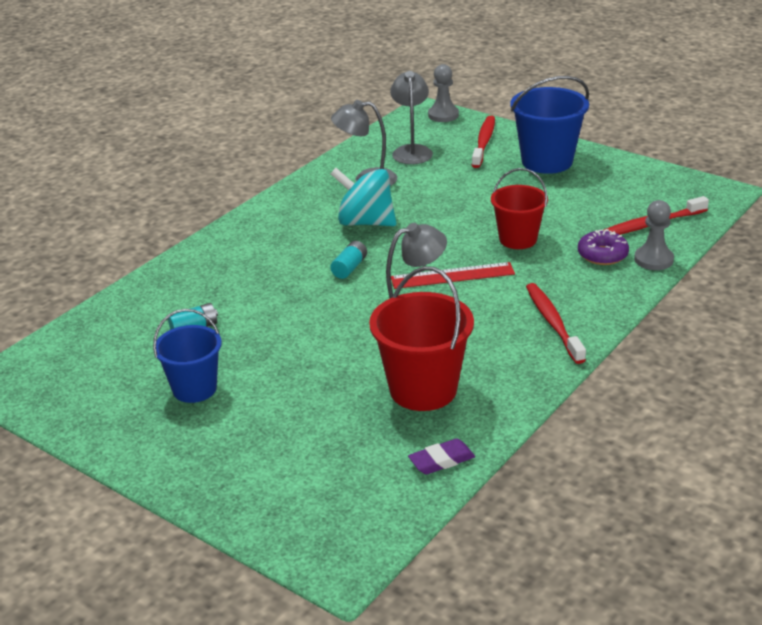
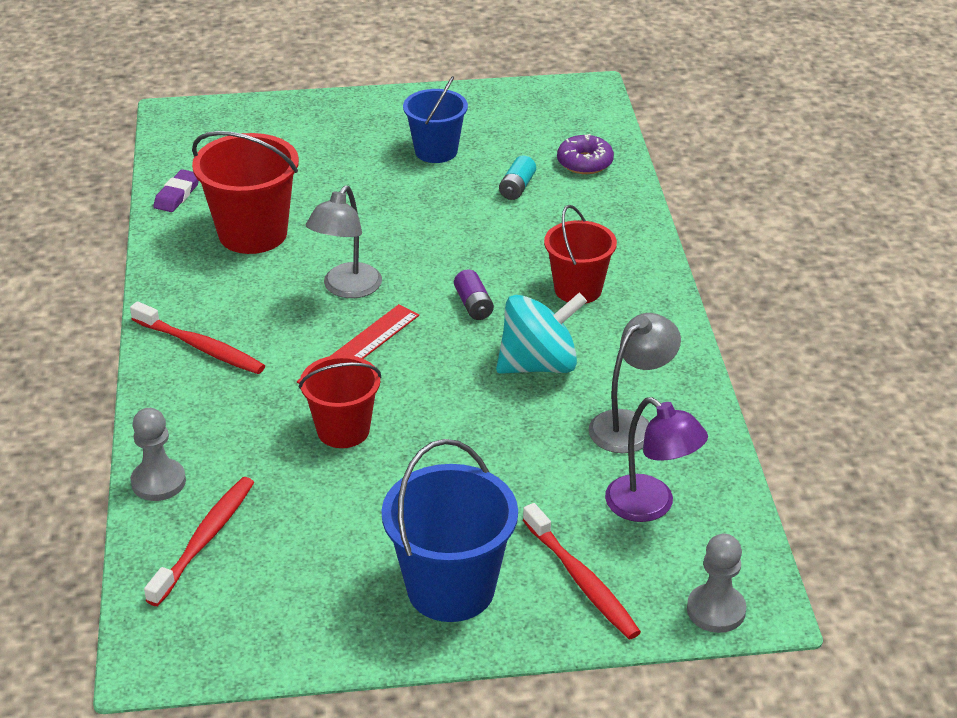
camera: 135 degrees right, 5 degrees up
(277, 248) = (578, 289): none -> red bucket
(349, 268) = (473, 305): turquoise battery -> purple battery
(412, 151) = (651, 506): grey lamp -> purple lamp
(602, 255) = (224, 458): purple donut -> purple donut (584, 162)

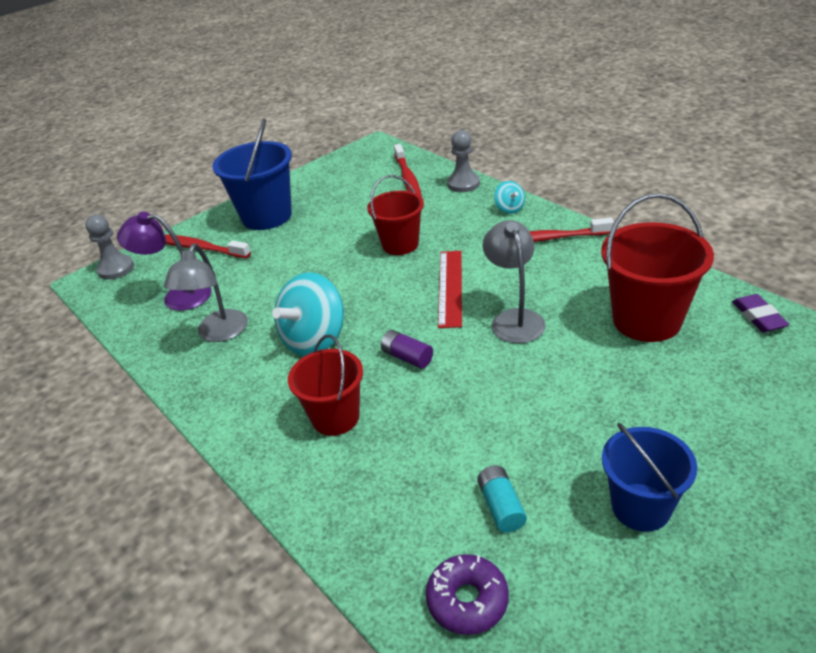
camera: 150 degrees right, 0 degrees up
(172, 408) = (509, 208): none -> turquoise spinning top

